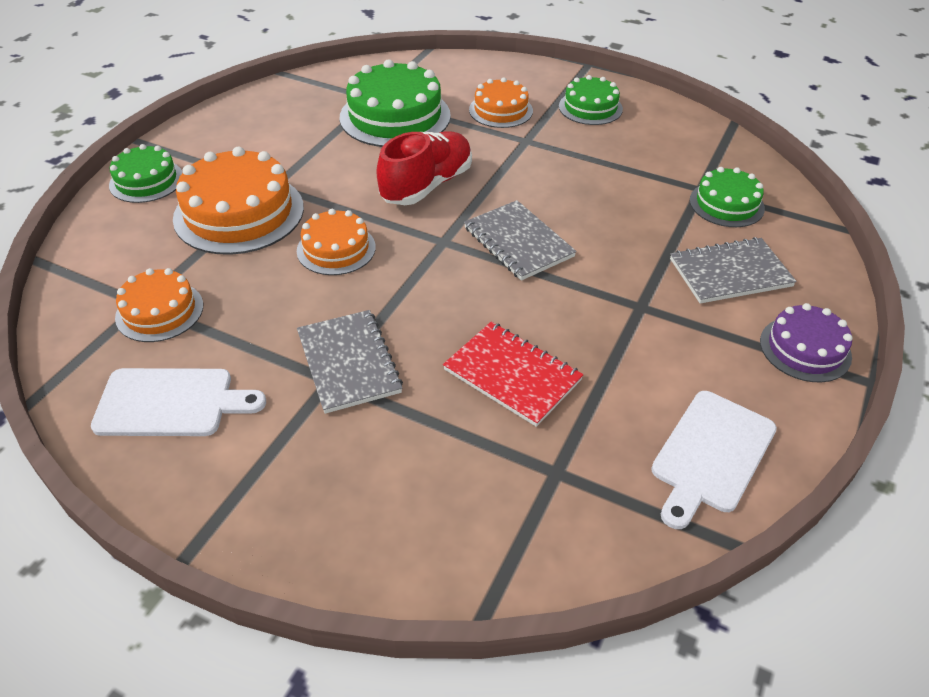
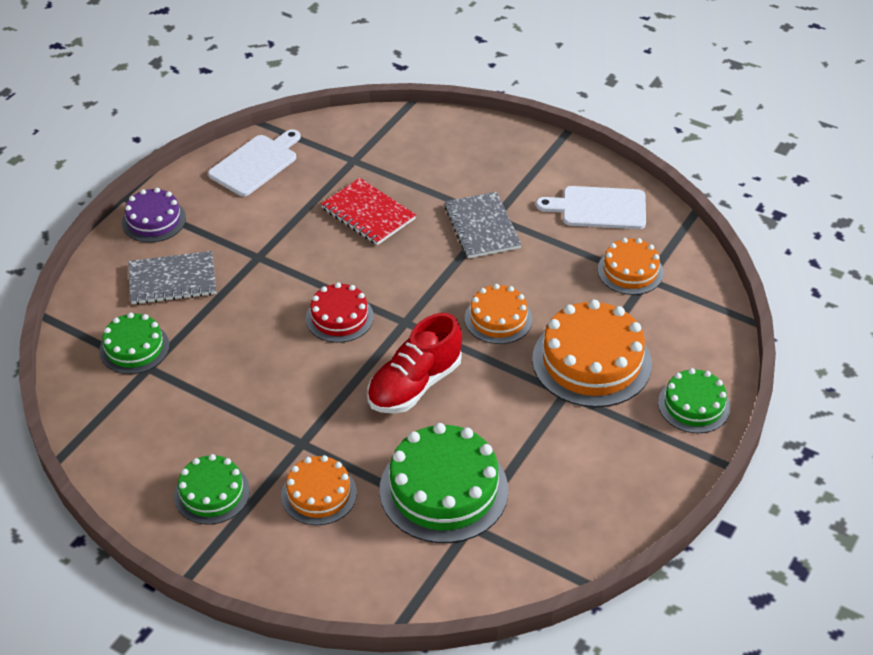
camera: 175 degrees left, 0 degrees up
(518, 242) = (339, 317): grey notebook -> red cake

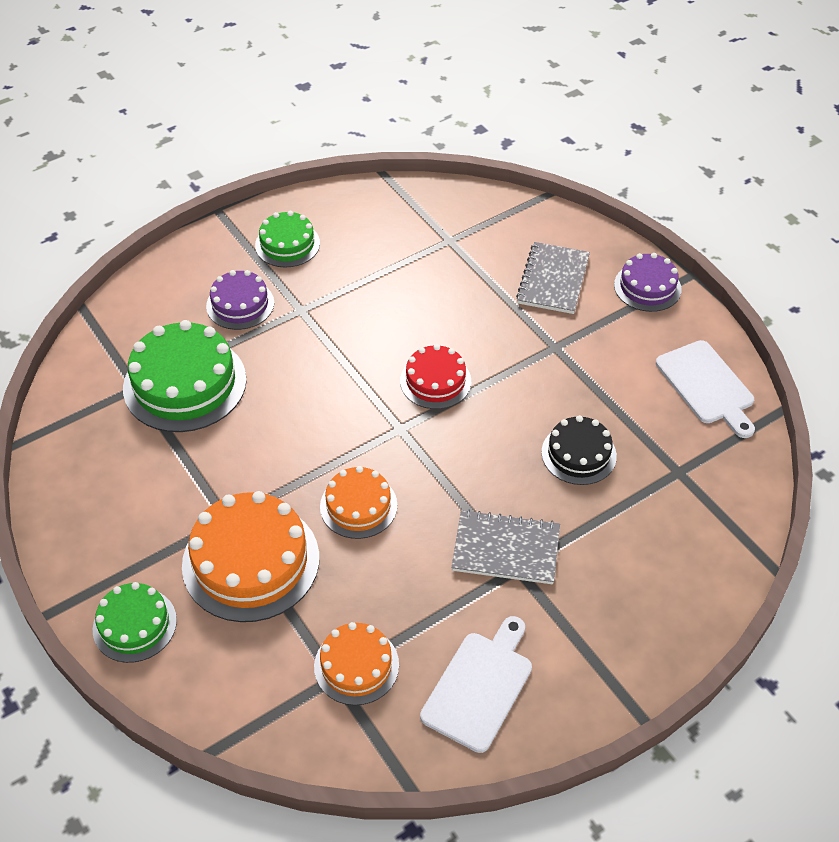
camera: 115 degrees right, 5 degrees up
(134, 348) = (478, 237): green cake -> none
(319, 494) = (240, 304): orange cake -> purple cake
(368, 214) = (578, 454): red notebook -> black cake
(414, 385) = (314, 406): red shoe -> none

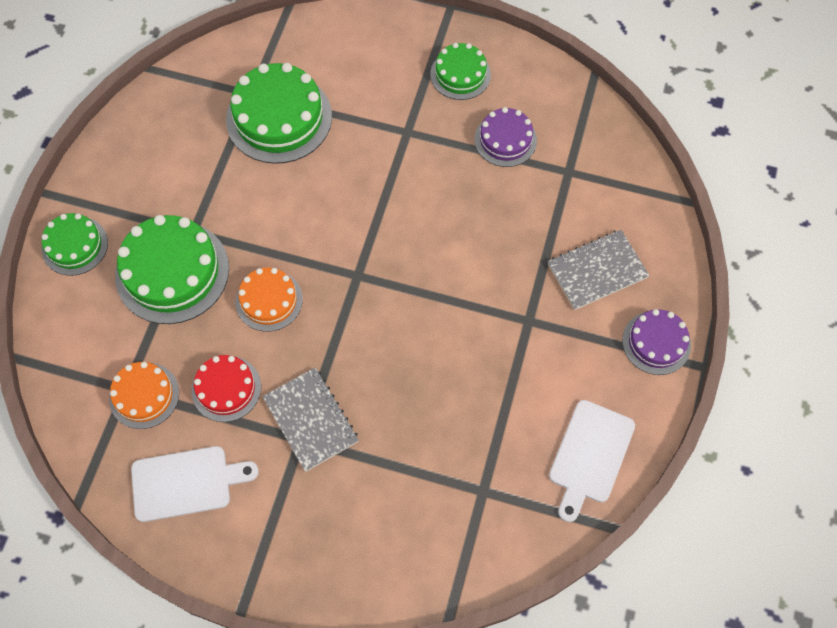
camera: 50 degrees right, 15 degrees up
(240, 304) = (377, 92): purple cake -> purple cake (505, 140)
(251, 561) = (172, 272): orange cake -> green cake
(435, 381) = (420, 265): red cake -> red cake (226, 388)
(578, 454) = (438, 409): black cake -> none

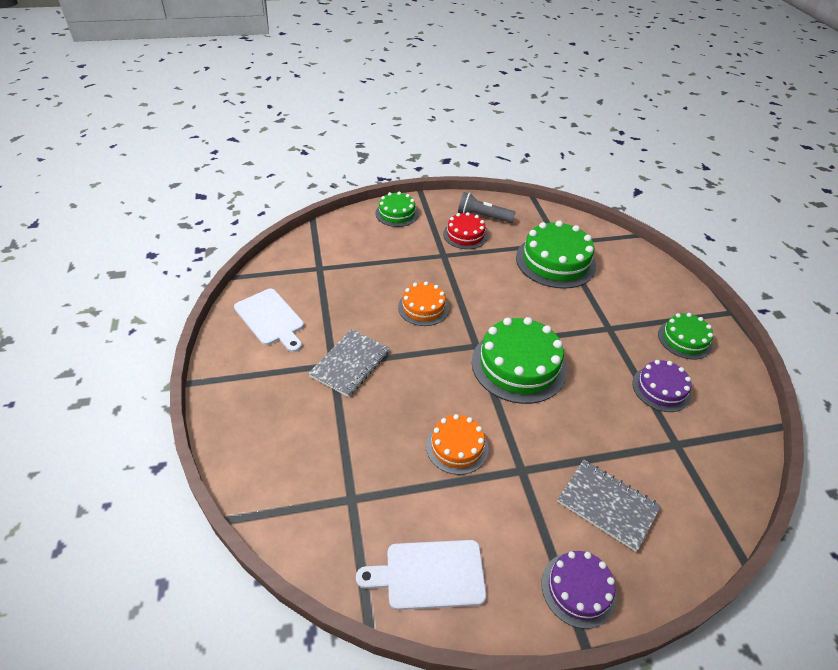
camera: 60 degrees right, 20 degrees down
(144, 395) = (320, 277): orange cake -> orange cake (457, 446)
(149, 147) = (483, 217): none -> grey flashlight
(172, 272) = (410, 257): green cake -> green cake (518, 365)
(226, 388) = (347, 312): red cake -> red cake (465, 235)

